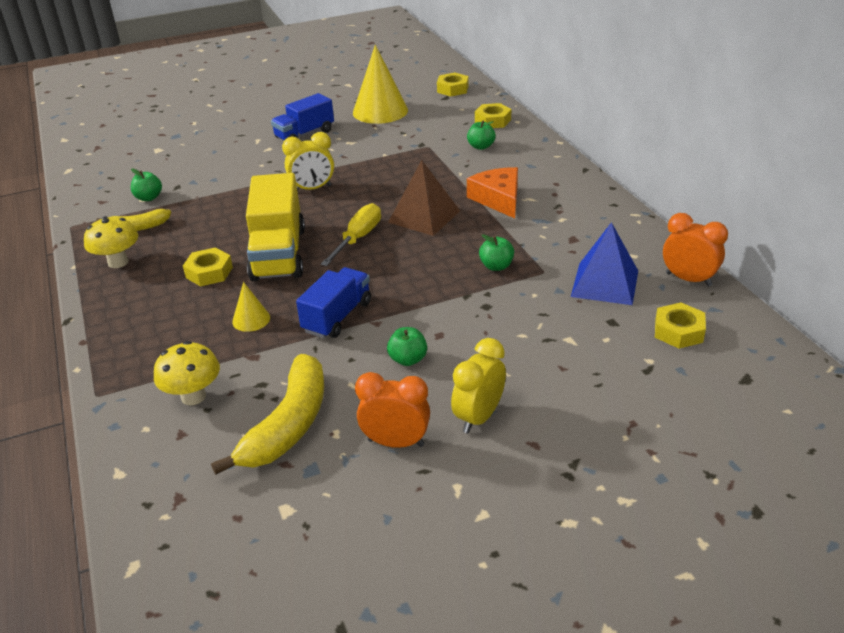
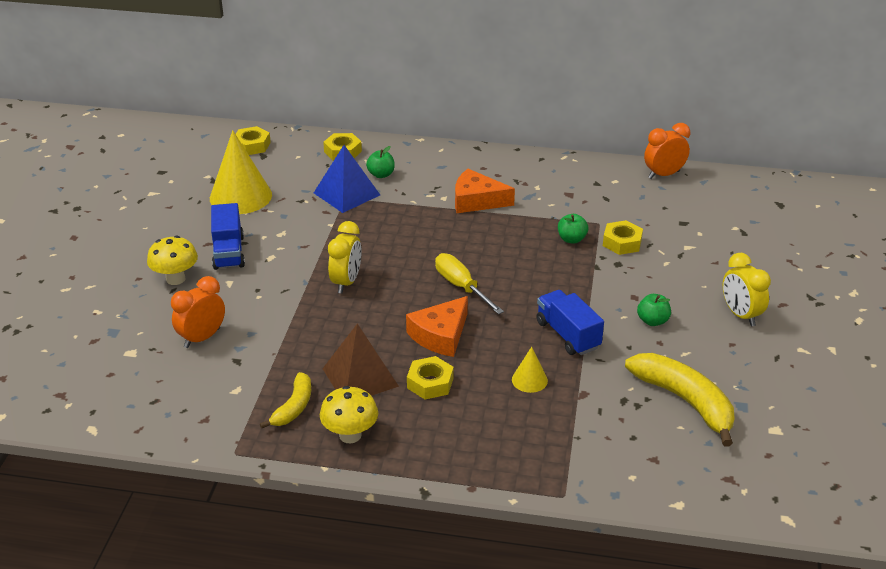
camera: 60 degrees left, 0 degrees up
(149, 198) = (238, 385): green apple -> none
(193, 396) = (611, 440): yellow mushroom -> yellow mushroom (175, 279)
(278, 254) = (440, 335): yellow truck -> orange cheese
(396, 442) = (741, 359): orange clock -> orange clock (202, 338)
(424, 216) = (463, 243): brown pyramid -> brown pyramid (360, 377)
(604, 283) = (637, 206): blue pyramid -> blue pyramid (346, 194)
(678, 331) = (715, 204): yellow nut -> yellow nut (622, 242)

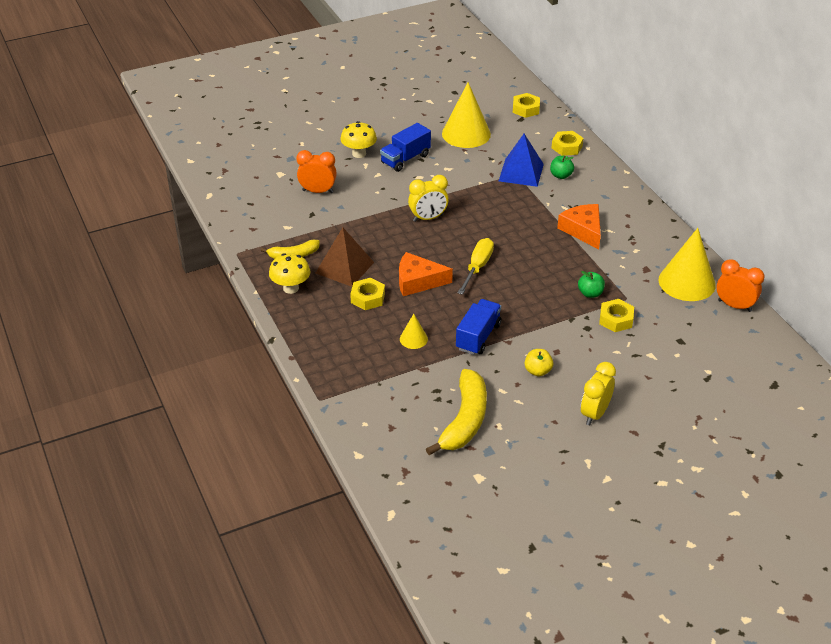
camera: 55 degrees right, 5 degrees up
(609, 182) = (687, 282): none -> yellow cone
(652, 321) = (537, 371): green apple -> yellow apple

